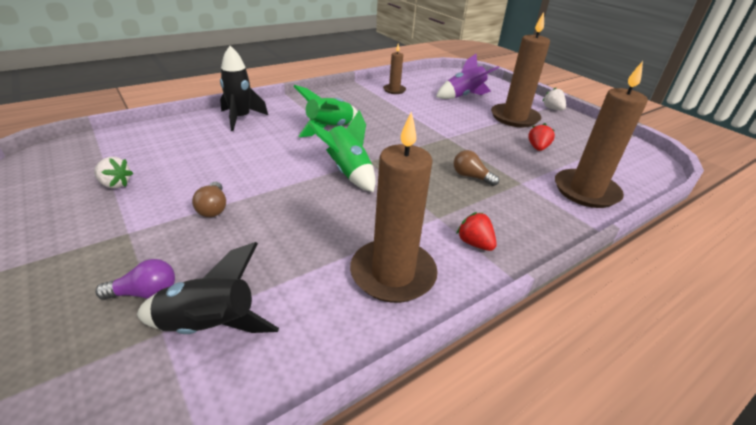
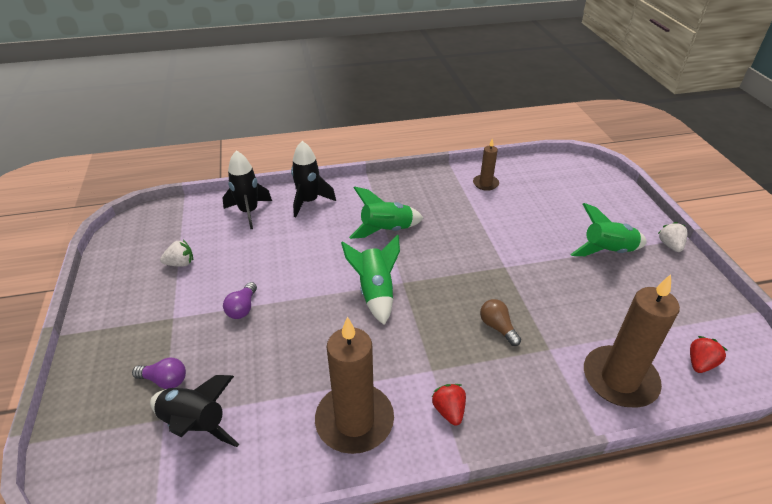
camera: 25 degrees right, 5 degrees up
(115, 184) = (180, 263): white strawberry -> white strawberry turned 60 degrees counterclockwise
(179, 133) = (249, 212): none -> black rocket
(213, 208) = (242, 308): brown light bulb -> purple light bulb
(464, 96) = (564, 205): purple rocket -> none
(514, 118) = (607, 251): brown candle -> green rocket
(537, 148) = (604, 304): red strawberry -> red strawberry (700, 363)

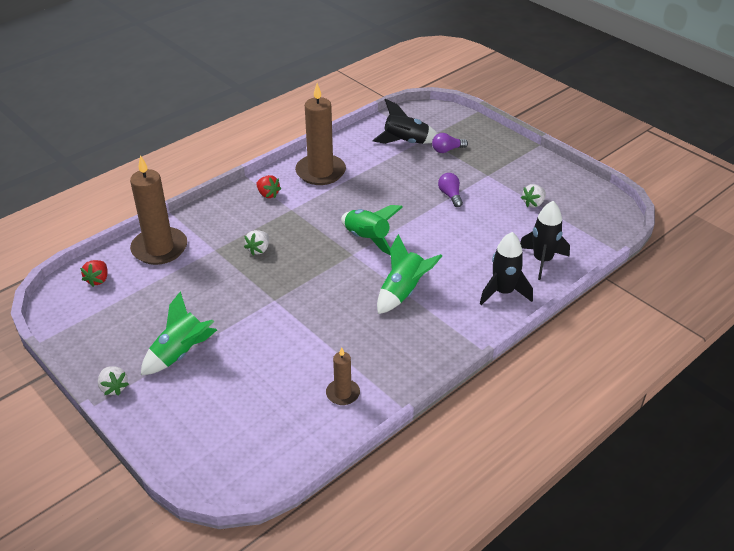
camera: 150 degrees right, 0 degrees up
(497, 327) = (259, 249): brown light bulb -> white strawberry

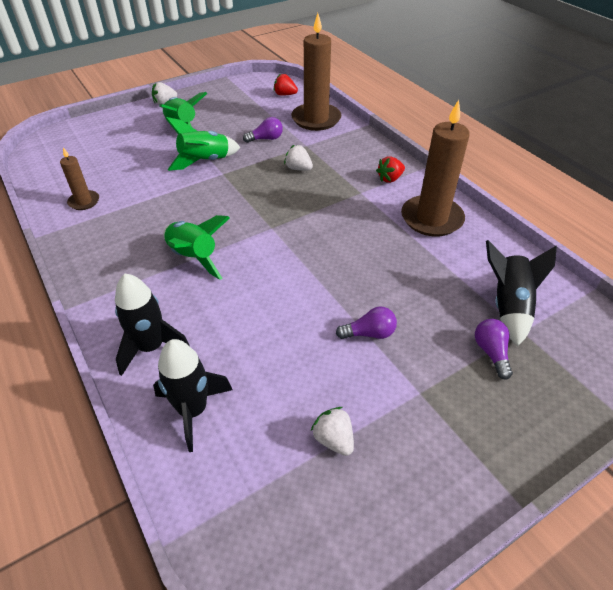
camera: 100 degrees right, 5 degrees up
(203, 280) = (266, 139): none -> purple light bulb
(367, 239) = (294, 241): green rocket -> green rocket (205, 161)

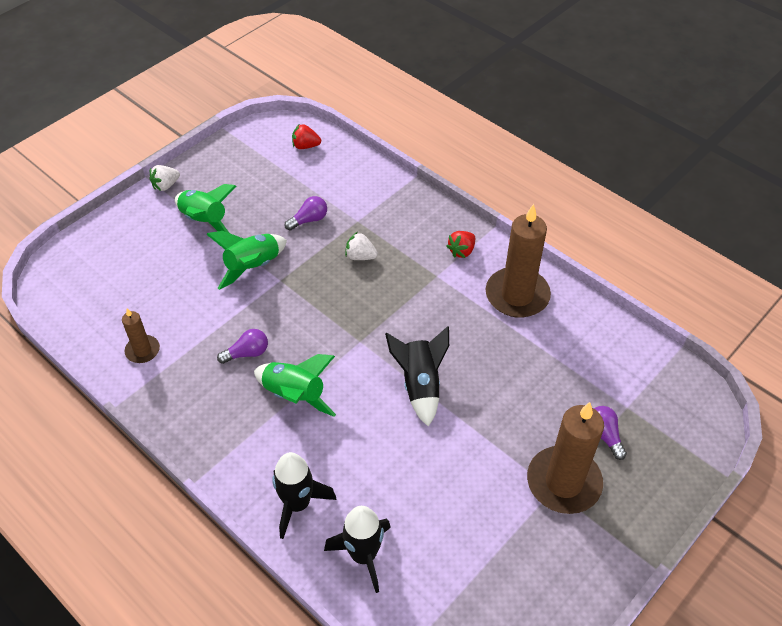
camera: 15 degrees left, 5 degrees up
(316, 119) = (355, 179): brown candle -> brown candle (563, 482)
(333, 439) = (493, 550): white strawberry -> none
(369, 333) = (493, 441): purple light bulb -> purple light bulb (247, 353)
(508, 306) = (610, 383): black rocket -> black rocket (420, 385)

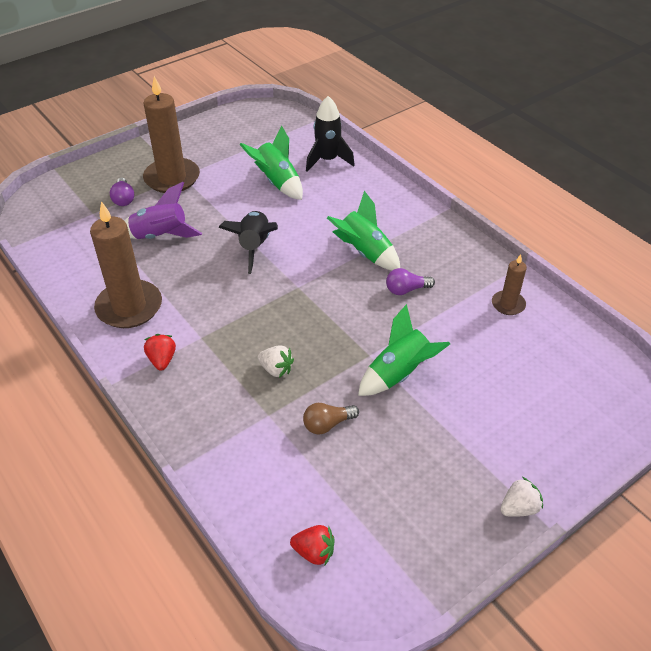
camera: 170 degrees left, 5 degrees down
(205, 221) = (458, 442): green rocket -> green rocket (277, 182)
(297, 504) = (370, 188): black rocket -> none
(309, 220) = (327, 424): purple light bulb -> brown light bulb
(461, 251) = (162, 360): red strawberry -> red strawberry turned 60 degrees counterclockwise
(531, 384) = (160, 236): none -> purple rocket

